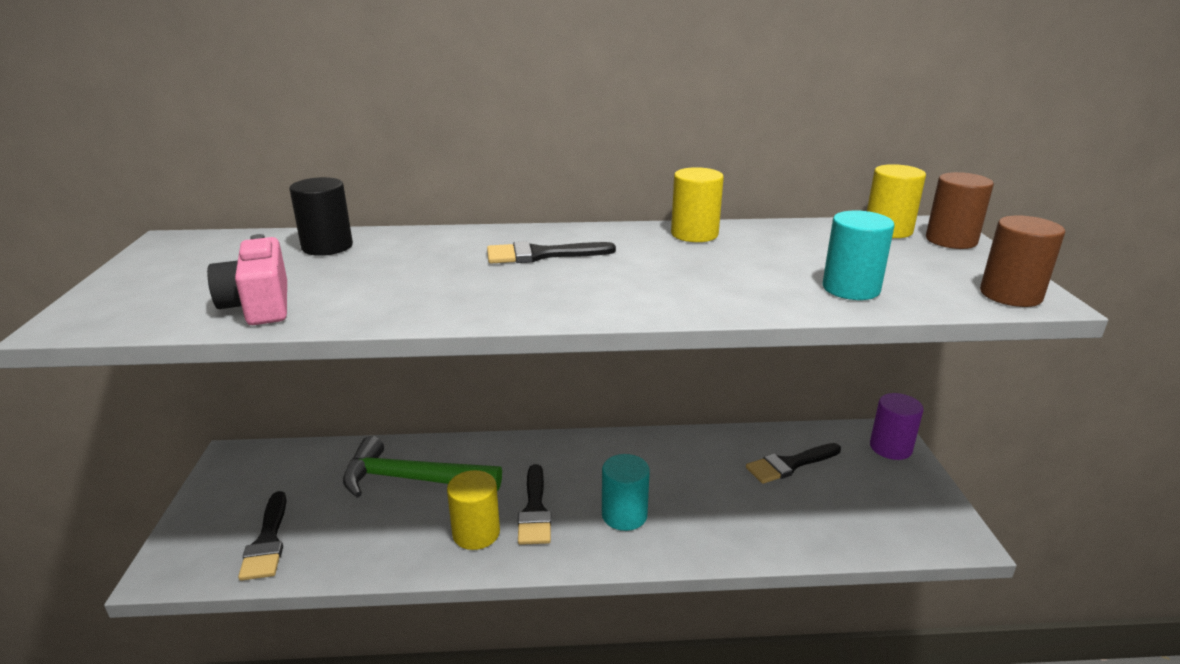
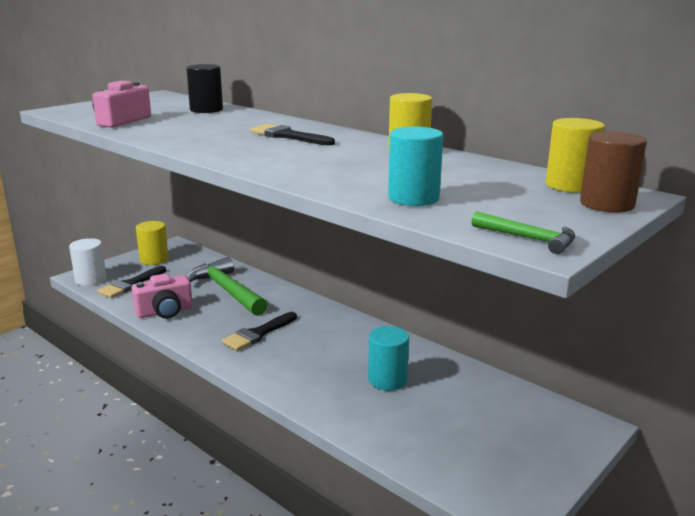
camera: 45 degrees right, 5 degrees down
(190, 569) = (91, 280): none -> white cylinder
(383, 549) = (165, 311): none -> pink camera
(476, 533) = (213, 328): yellow cylinder -> yellow cylinder (154, 259)
(624, 515) = (299, 362): turquoise cylinder -> turquoise cylinder (387, 380)
(789, 464) = (461, 398): black brush -> none
(890, 448) = (574, 434): purple cylinder -> none
(1010, 295) = (528, 238): brown cylinder -> green hammer

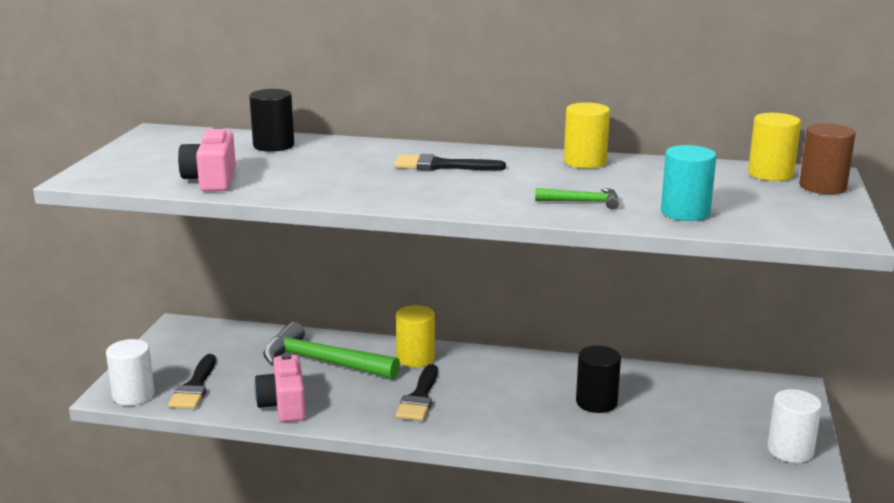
camera: 30 degrees left, 0 degrees up
(154, 259) = (179, 350): yellow cylinder -> yellow cylinder (415, 358)
(165, 311) = (284, 405): pink camera -> pink camera turned 135 degrees clockwise
(387, 380) = (596, 402): turquoise cylinder -> black cylinder
(519, 483) = (790, 450): none -> white cylinder
(528, 238) = (825, 230): green hammer -> green hammer (582, 202)

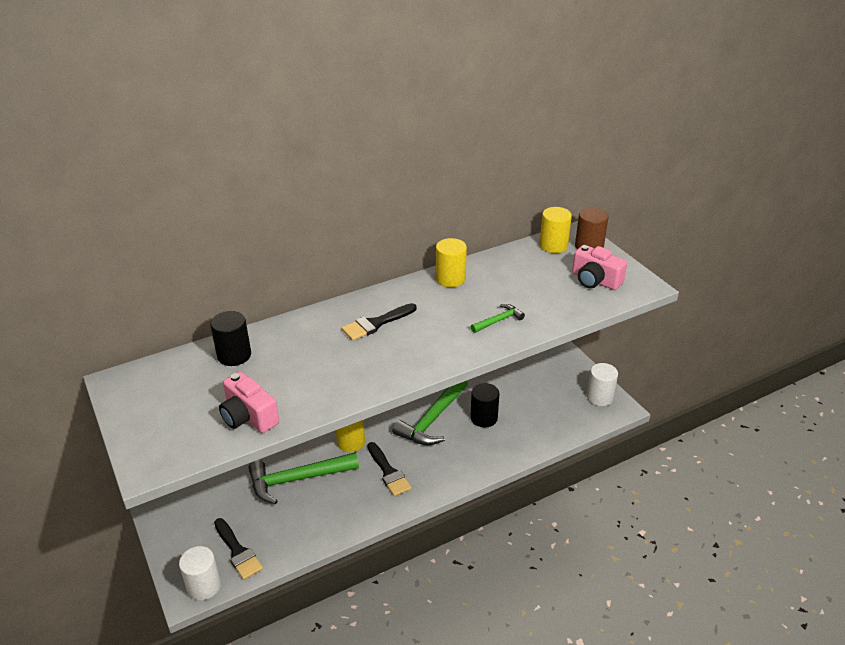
camera: 40 degrees left, 15 degrees up
(284, 405) = (315, 529): pink camera -> pink camera (595, 280)
(532, 378) = (433, 419): none -> green hammer
(685, 212) = (558, 304): turquoise cylinder -> none

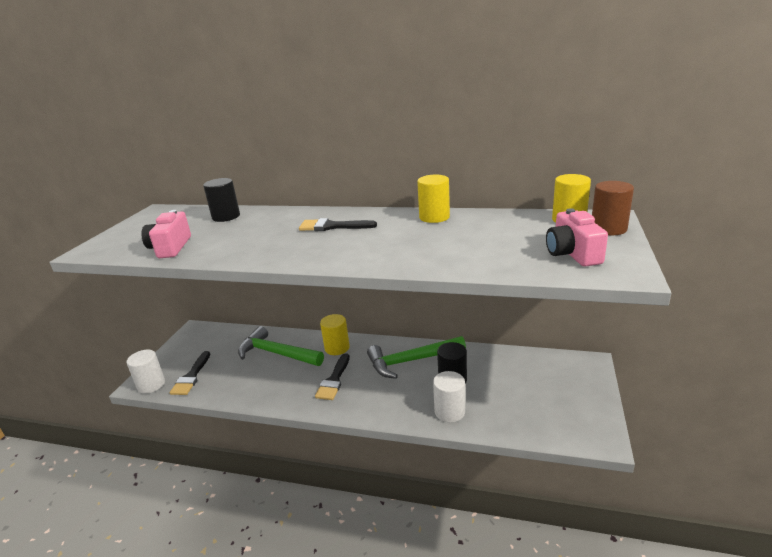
camera: 45 degrees right, 10 degrees down
(498, 320) = (425, 253): green hammer -> none
(600, 397) = (588, 418): white cylinder -> white cylinder (449, 412)

